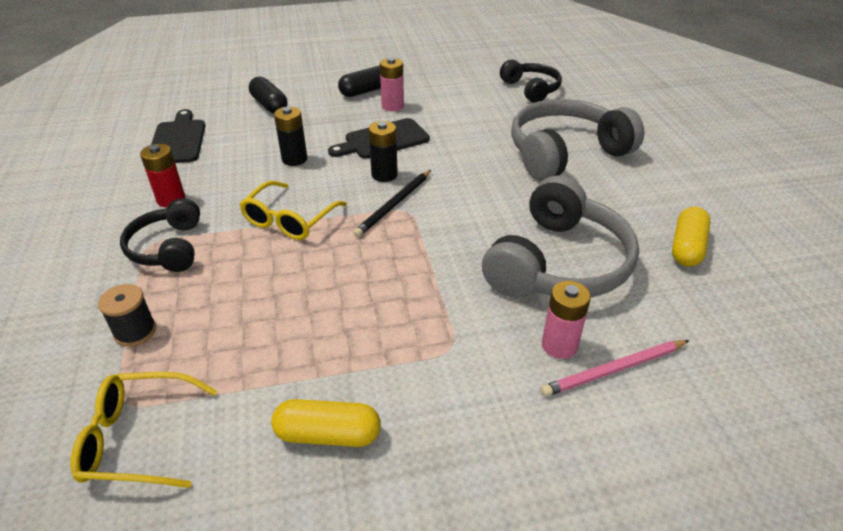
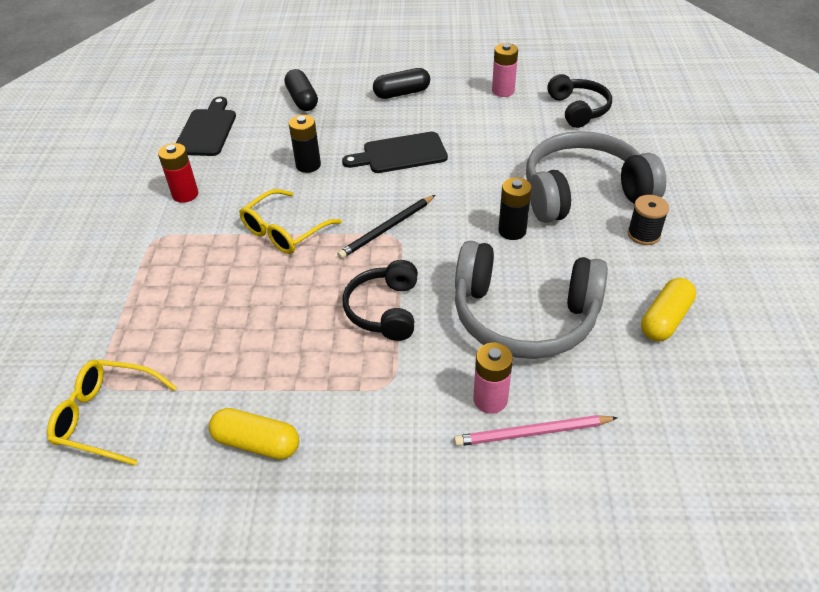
camera: 15 degrees right, 5 degrees up
(135, 331) = (125, 321): black spool -> black spool (643, 234)
(168, 248) = (171, 244): black headphones -> black headphones (384, 310)
(384, 175) = (388, 194): black battery -> black battery (512, 231)
(392, 106) = (423, 114): pink battery -> pink battery (503, 91)
(558, 263) = (524, 316): grey headphones -> grey headphones turned 60 degrees clockwise

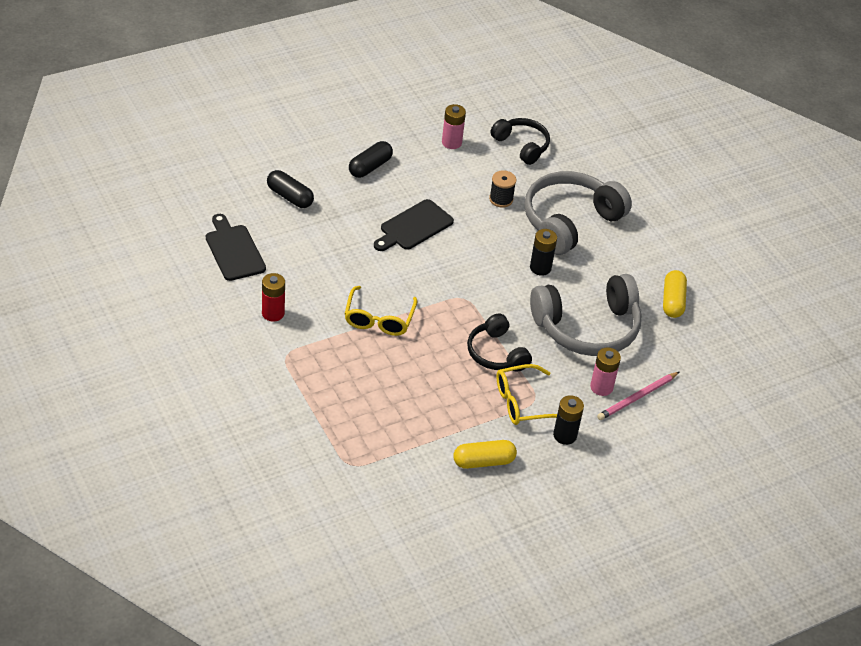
camera: 35 degrees left, 0 degrees up
(106, 416) = (375, 482): yellow glasses -> yellow glasses (523, 403)
(308, 165) = (349, 258): black battery -> black battery (565, 435)
(387, 229) = (452, 293): black pencil -> none
(643, 234) = (628, 243): black spool -> black spool (501, 199)

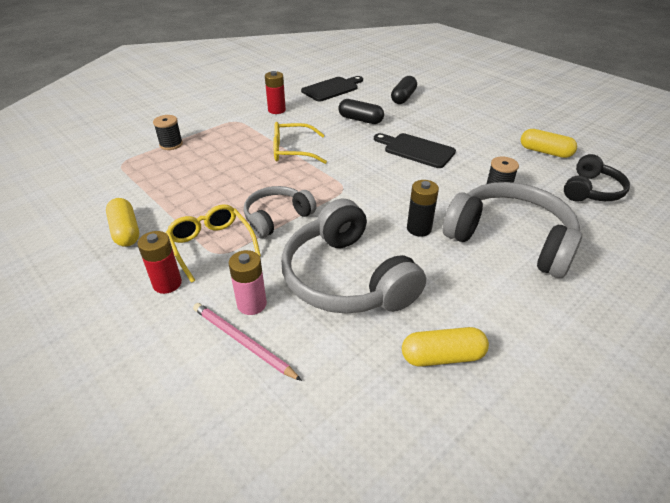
camera: 80 degrees right, 5 degrees down
(323, 419) = (171, 144): none -> black spool
(370, 167) = (469, 121): black capsule -> black capsule (360, 120)
(451, 142) = (545, 152): pink battery -> yellow capsule
(496, 353) = (277, 218): black headphones -> grey headphones
(565, 435) = (167, 283): black battery -> red battery

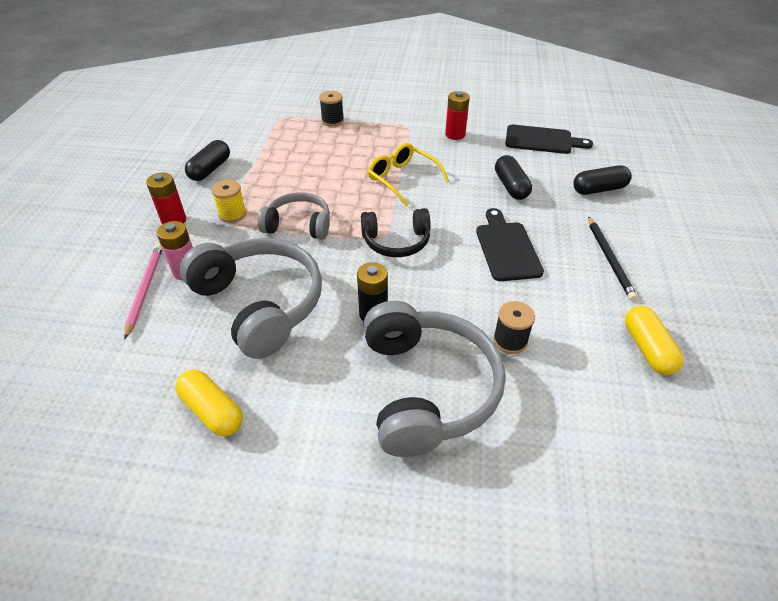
camera: 50 degrees right, 5 degrees up
(126, 231) = (210, 169): yellow capsule -> black capsule
(211, 245) = (232, 214): yellow glasses -> yellow spool
(346, 278) = (260, 304): grey headphones -> grey headphones turned 120 degrees clockwise
(465, 126) = (609, 259): none -> black pencil
(591, 190) = (613, 425): black headphones -> black headphones (396, 241)

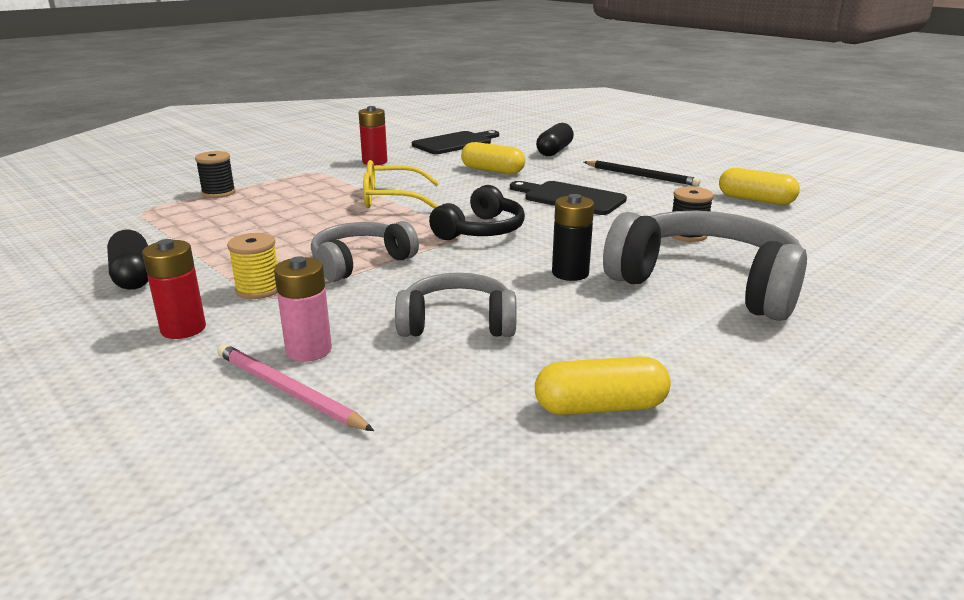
camera: 50 degrees left, 20 degrees down
(260, 304) = (457, 323): grey headphones -> grey headphones, size x0.58
(511, 186) = (492, 170): black capsule -> yellow capsule

